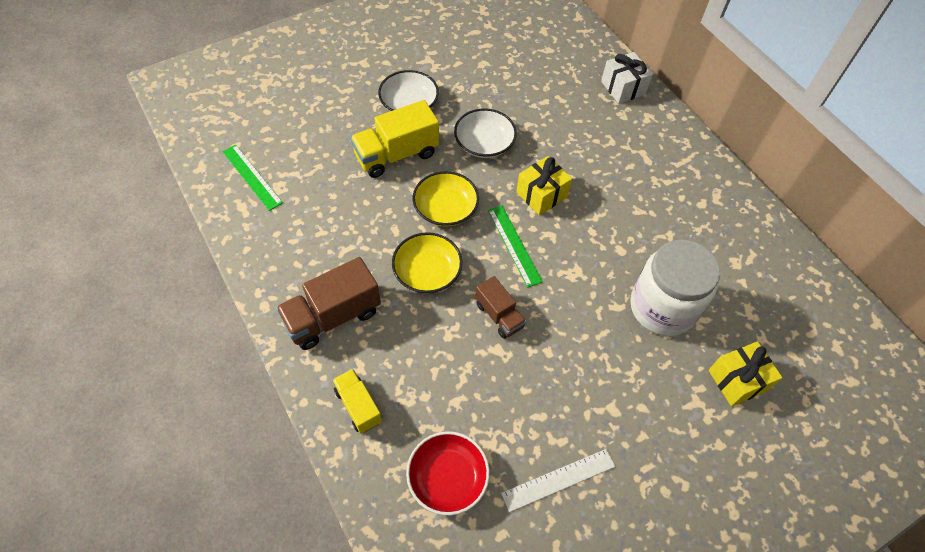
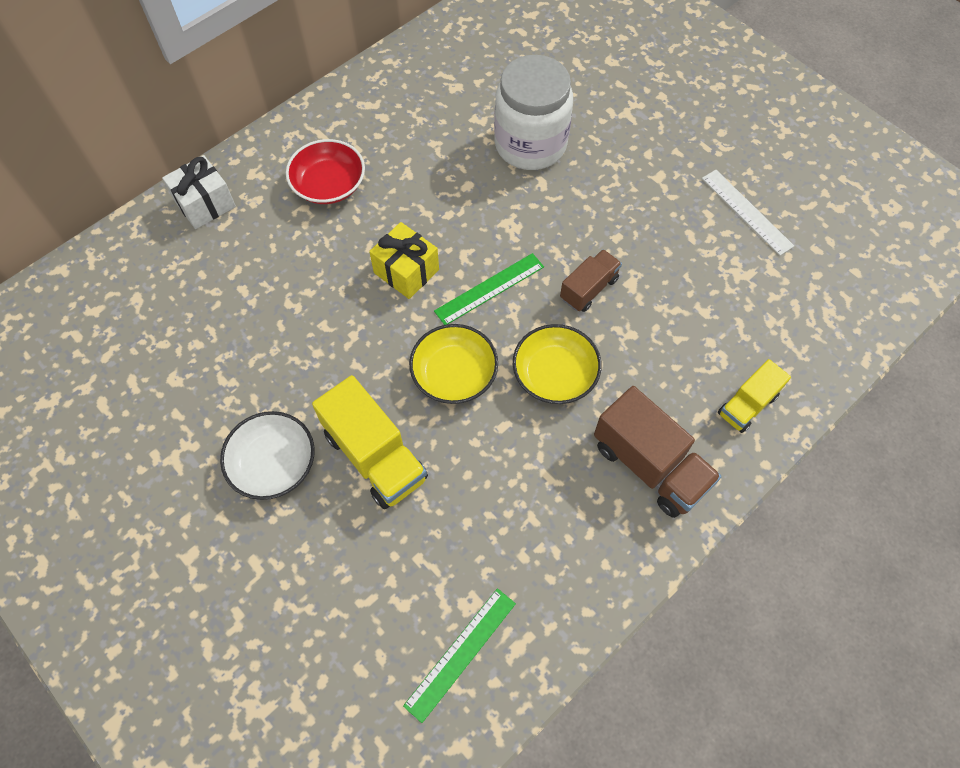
camera: 100 degrees left, 5 degrees up
(447, 478) = (785, 303): red bowl -> red bowl (329, 184)
(484, 143) = (333, 349): white bowl -> none
(737, 380) = (592, 84): yellow gift -> none

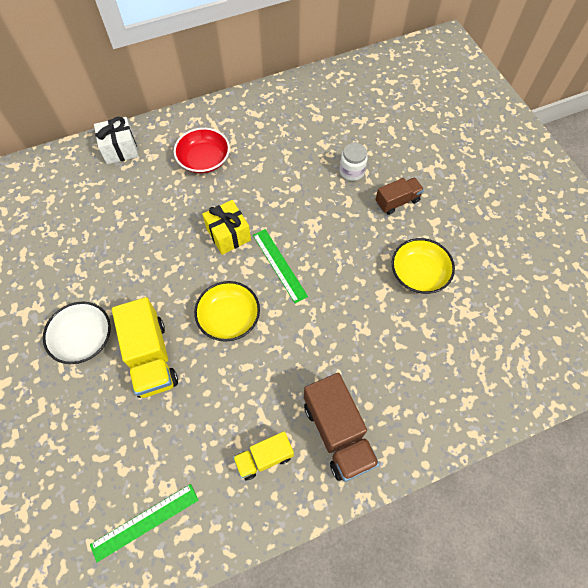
camera: 20 degrees right, 0 degrees up
(489, 289) = (279, 265): green ruler -> green ruler turned 75 degrees clockwise
(530, 144) = (352, 171): white jar -> white jar, size x0.47
(554, 374) = (298, 341): yellow bowl -> yellow bowl (419, 273)
(589, 289) = (349, 287): brown truck -> brown truck (397, 201)
(746, 211) = (490, 267): white ruler -> none
(747, 405) = (430, 413): yellow truck -> yellow truck (264, 458)

